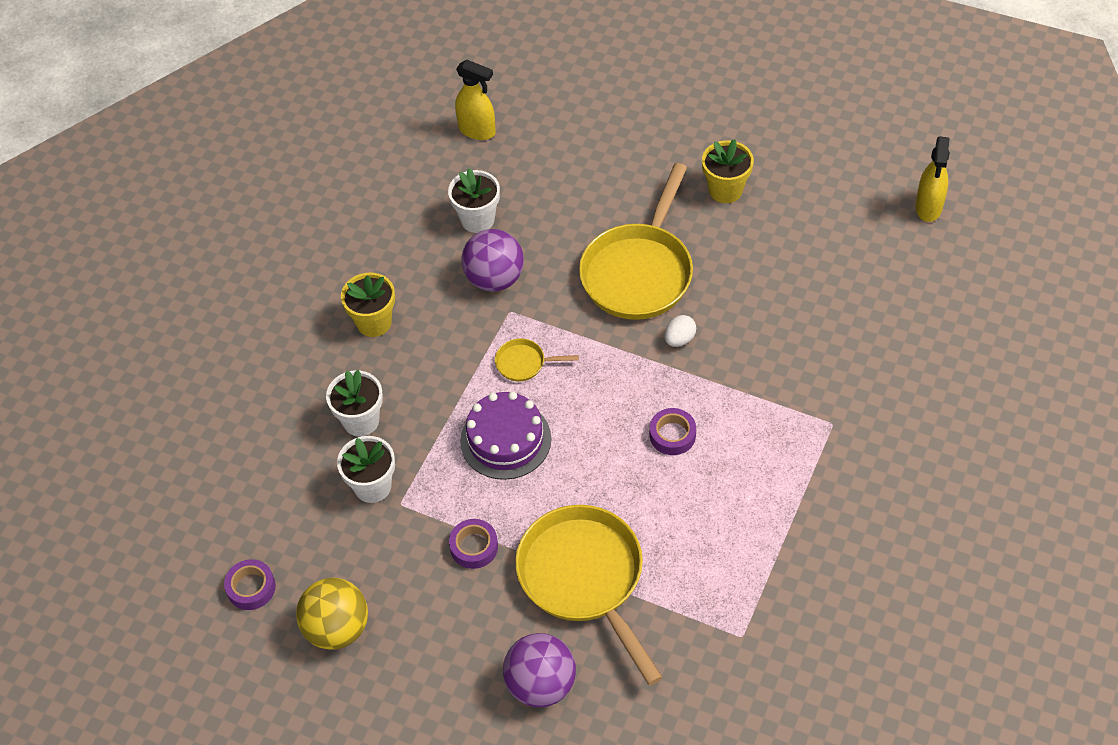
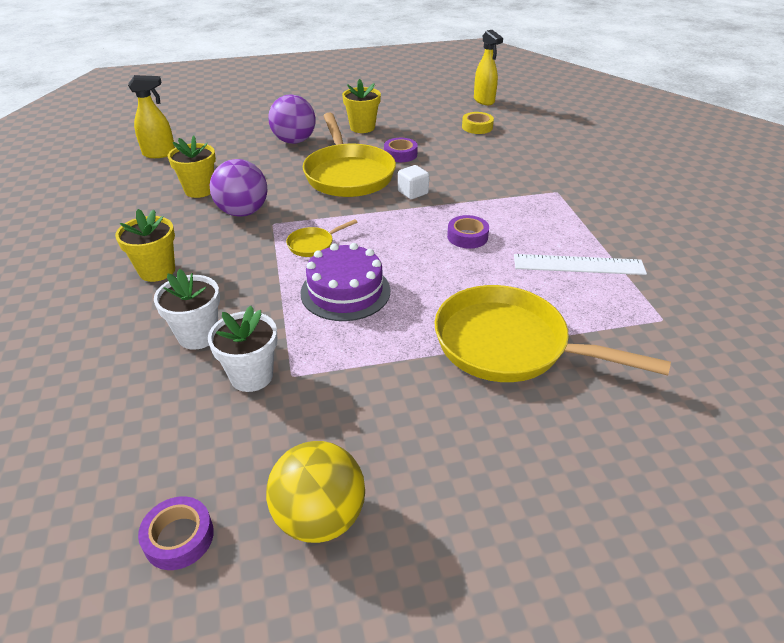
camera: 40 degrees left, 15 degrees down
(474, 547) = (393, 372): purple tape -> purple tape (400, 154)
(477, 219) = (199, 190): white flower pot -> yellow flower pot
(541, 684) = (568, 441): purple ball -> purple ball (294, 141)
(679, 339) = (413, 192): white egg -> white cube
(739, 533) = (578, 265): none -> white ruler
(862, 260) = (477, 127): none -> yellow tape

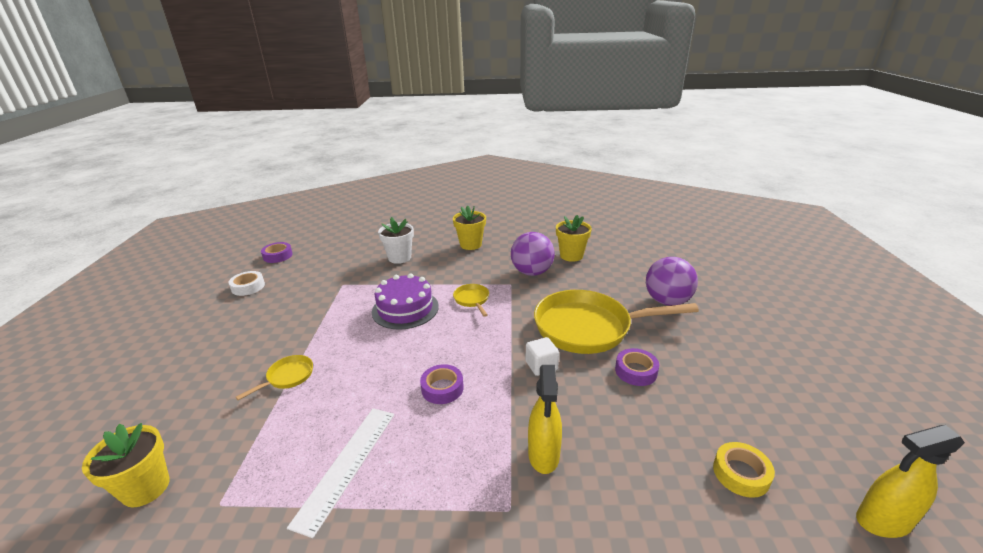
camera: 105 degrees right, 10 degrees down
(159, 154) = (636, 239): yellow spray bottle -> yellow spray bottle (543, 455)
(251, 376) = (353, 272): white flower pot -> none
(320, 517) = (248, 287): yellow ball -> white tape
(362, 127) = (712, 350): yellow flower pot -> yellow flower pot (146, 488)
(509, 345) = (287, 377): yellow pan -> yellow pan, size x0.43

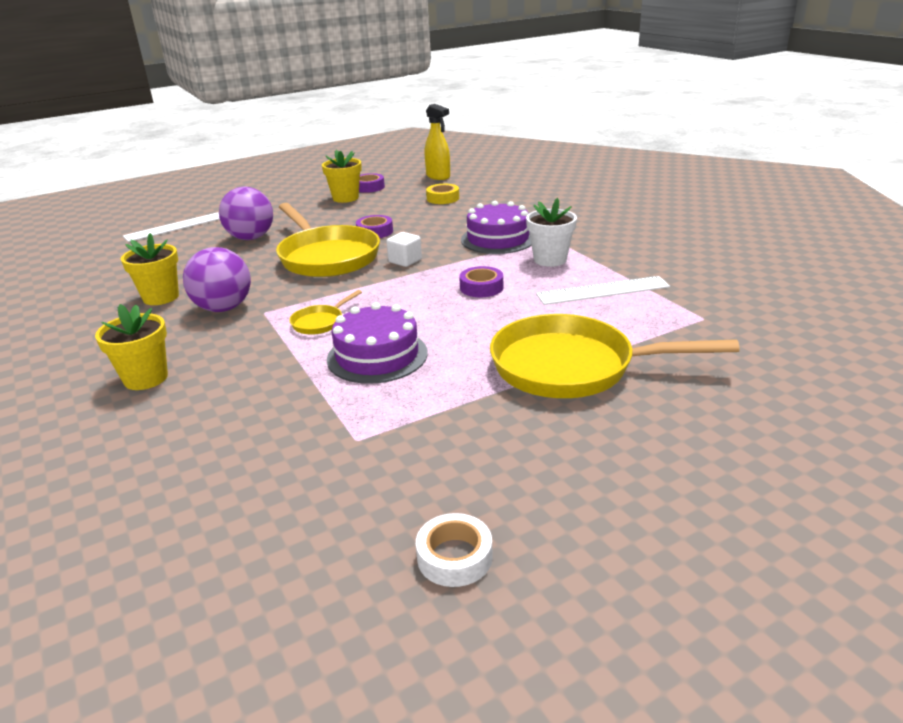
camera: 120 degrees left, 0 degrees up
(146, 488) = (757, 356): yellow flower pot -> yellow flower pot (345, 198)
(278, 256) = (301, 618): purple tape -> purple tape (369, 187)
(287, 377) = (572, 367): yellow pan -> yellow pan, size x2.35
(399, 258) = (227, 427): white flower pot -> white flower pot (550, 260)
(543, 455) = (498, 239): yellow spray bottle -> purple cake
(722, 274) = (177, 226): none -> white ruler

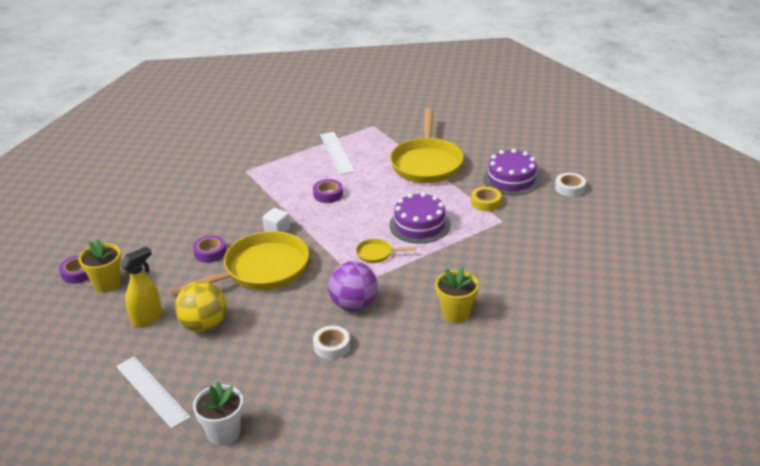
camera: 95 degrees left, 5 degrees up
(161, 297) = (331, 346): yellow flower pot -> white tape
(251, 238) = (204, 325): purple ball -> yellow ball
(320, 322) = (377, 254): yellow pan -> yellow pan turned 150 degrees clockwise
(438, 176) = (65, 232): yellow spray bottle -> yellow spray bottle (147, 318)
(443, 198) = (135, 224): yellow tape -> yellow tape (485, 202)
(498, 239) = (243, 192): purple cake -> purple cake (511, 179)
(550, 260) = (286, 170): white flower pot -> white flower pot (223, 433)

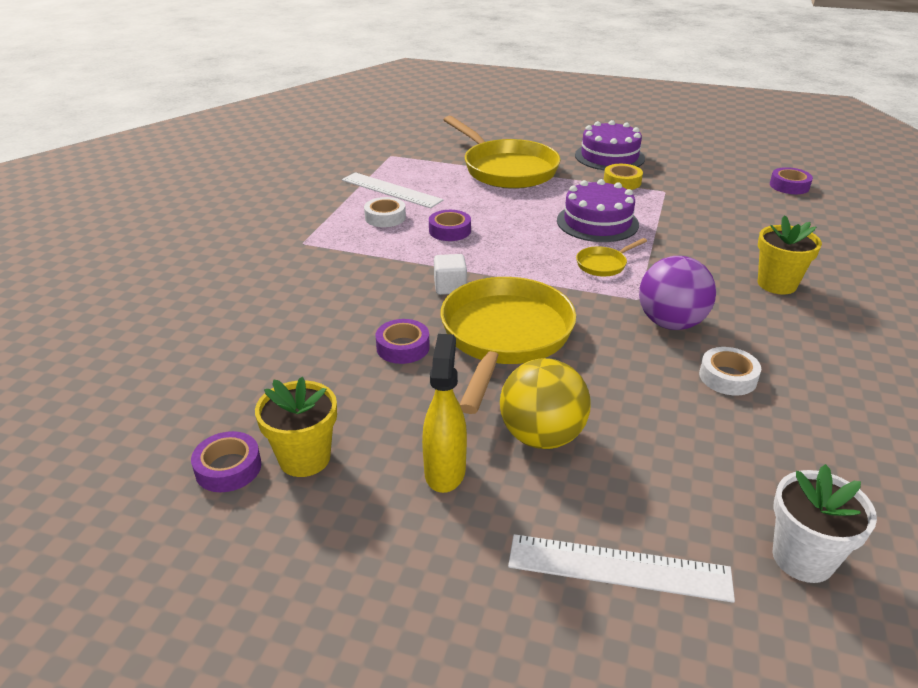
camera: 40 degrees left, 0 degrees up
(570, 188) = (670, 147): white tape -> white tape (385, 217)
(601, 254) = (789, 186): none -> purple tape

